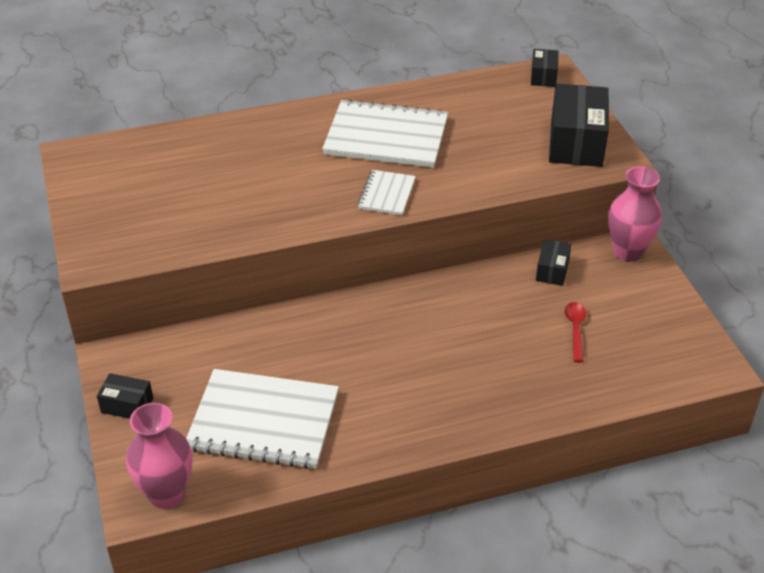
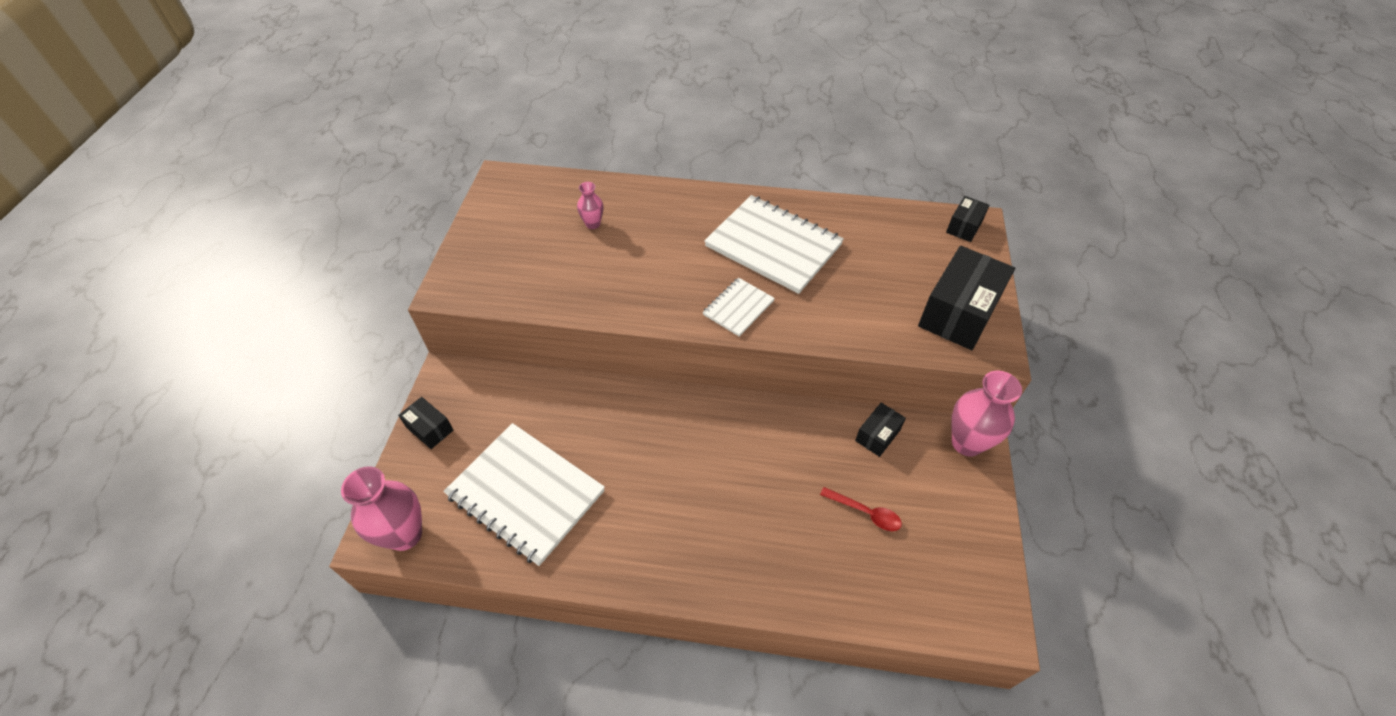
camera: 25 degrees right, 10 degrees up
(200, 167) = (593, 224): none -> pink vase
(575, 329) = (866, 513): red spoon -> red spoon turned 90 degrees clockwise

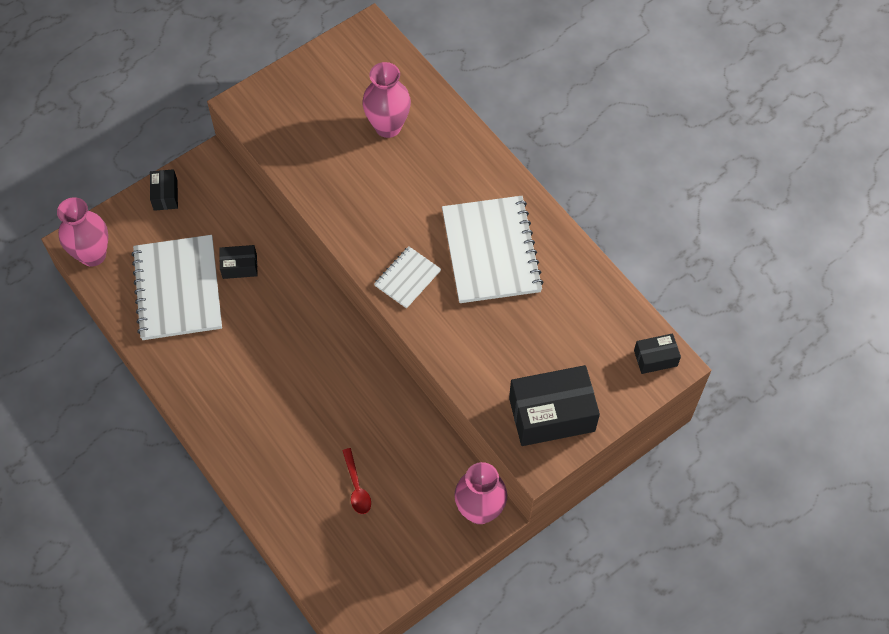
camera: 45 degrees right, 10 degrees up
(593, 224) = (388, 127): pink vase -> pink vase, size x1.91
(738, 308) = (407, 278): white notebook -> white notebook turned 45 degrees counterclockwise
(877, 435) = (427, 450): black box -> black box (239, 267)

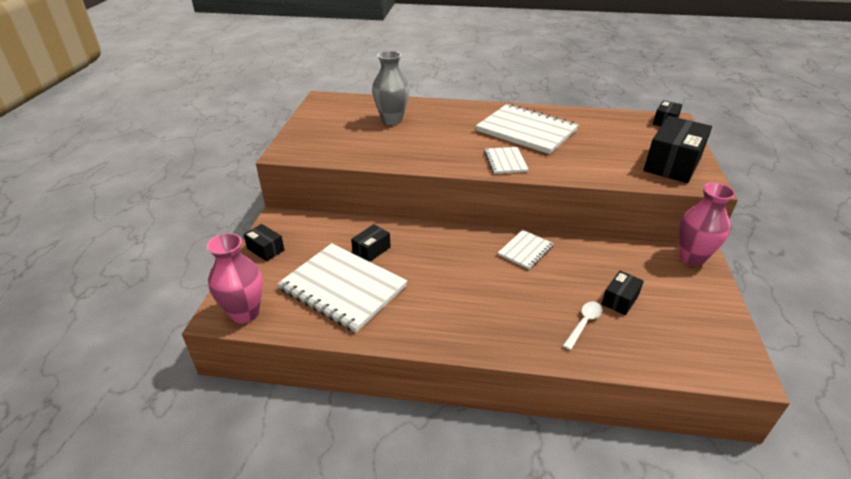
camera: 45 degrees left, 25 degrees down
(300, 479) = (584, 323): none -> white spoon
(355, 376) = (525, 250): none -> white notebook
(357, 487) = (620, 300): red spoon -> black box
(388, 127) = (392, 120): pink vase -> grey vase

